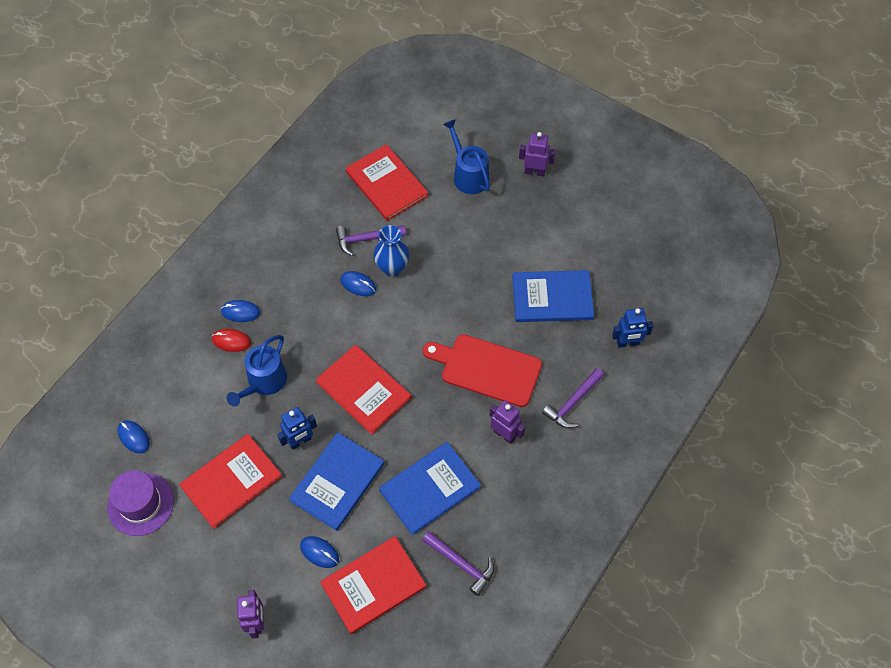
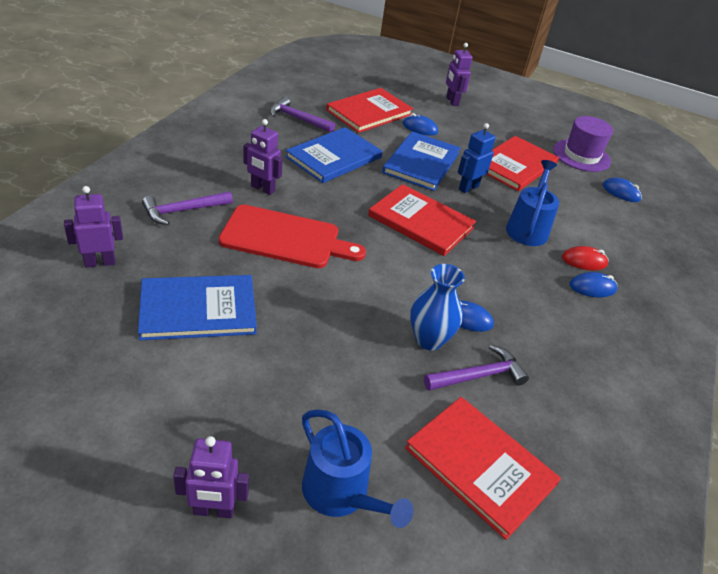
camera: 165 degrees right, 20 degrees down
(573, 402) = (183, 211): purple hammer -> purple hammer turned 150 degrees counterclockwise
(627, 343) = (100, 262): blue robot -> purple robot

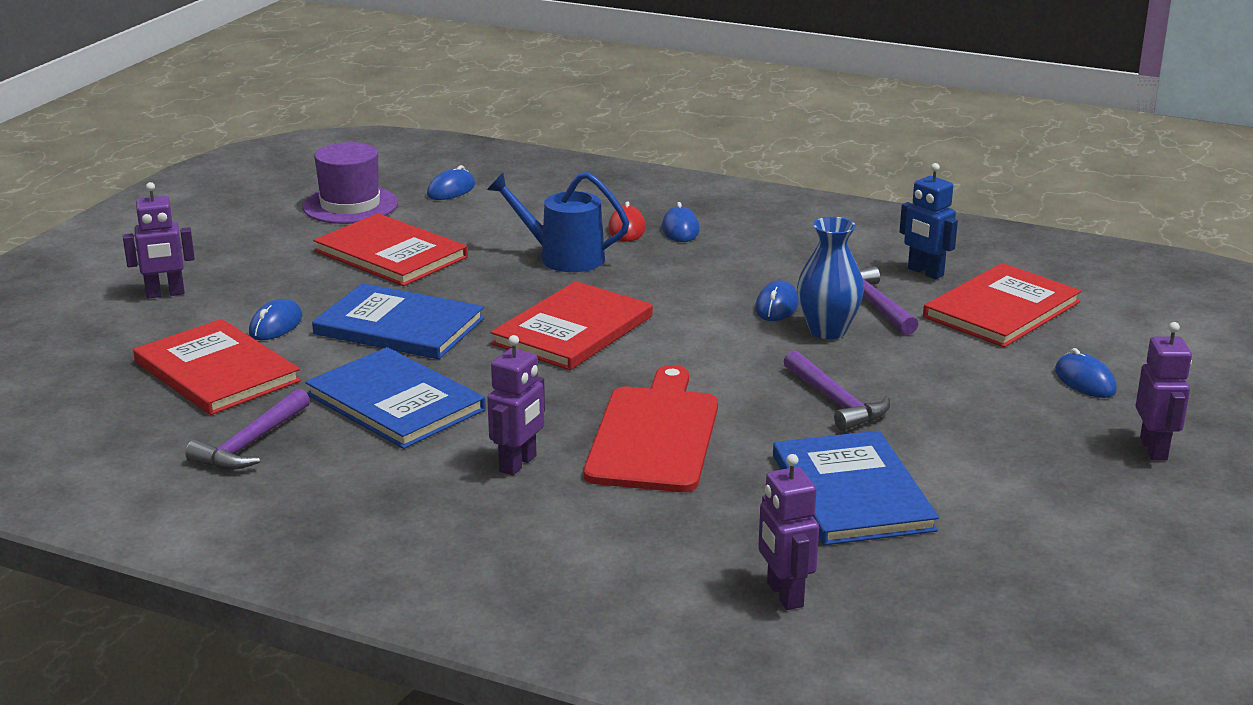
camera: 85 degrees left, 15 degrees down
(183, 211) = (610, 534): purple hammer -> purple hammer (835, 401)
(341, 493) = (1084, 381): blue watering can -> blue mouse
(468, 188) = (467, 292): blue robot -> blue robot (925, 272)

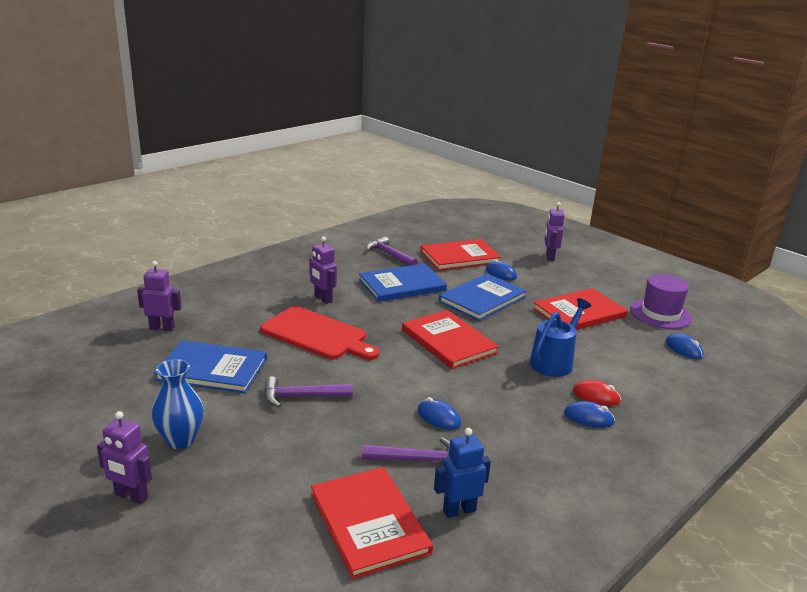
camera: 110 degrees right, 0 degrees up
(827, 330) = (391, 425): blue vase -> blue vase (180, 440)
(1084, 381) = (234, 511): blue mouse -> none

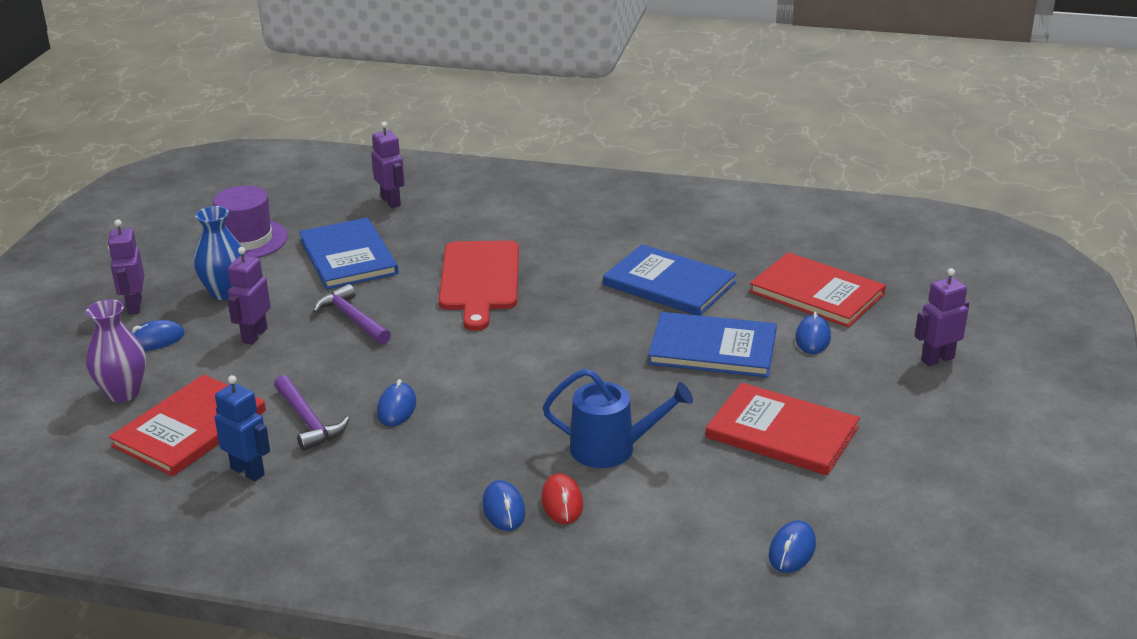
camera: 60 degrees right, 5 degrees up
(206, 501) = (155, 340): none -> blue mouse
(271, 546) = (123, 393): none -> purple vase
(323, 299) = (562, 252): purple robot -> purple robot (254, 335)
(390, 255) = (741, 246): purple hammer -> none
(448, 341) = (568, 361): red book -> none
(660, 314) = (884, 505): purple hat -> purple hat (246, 240)

